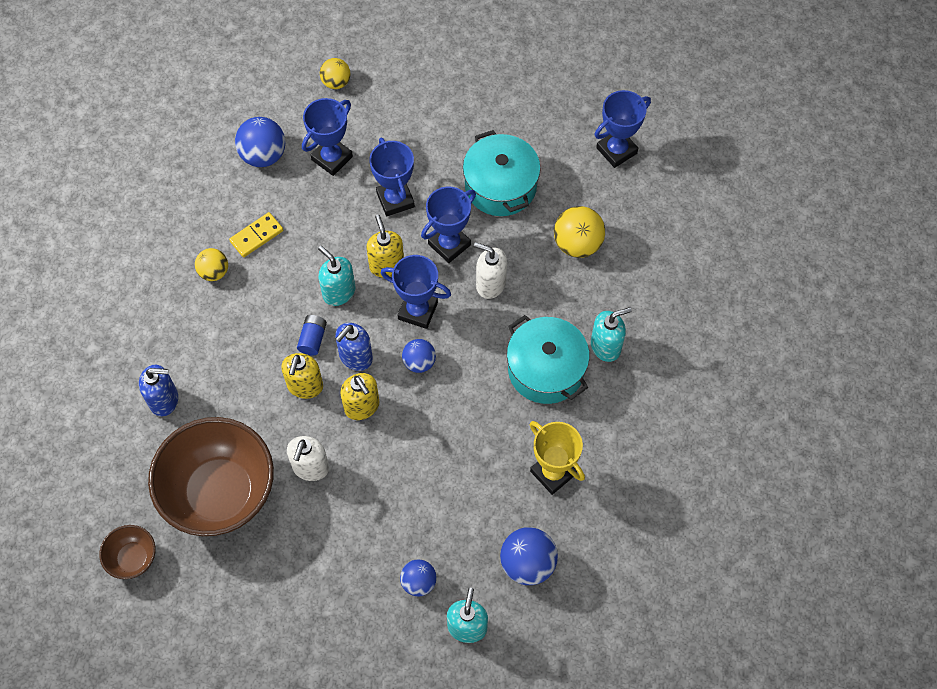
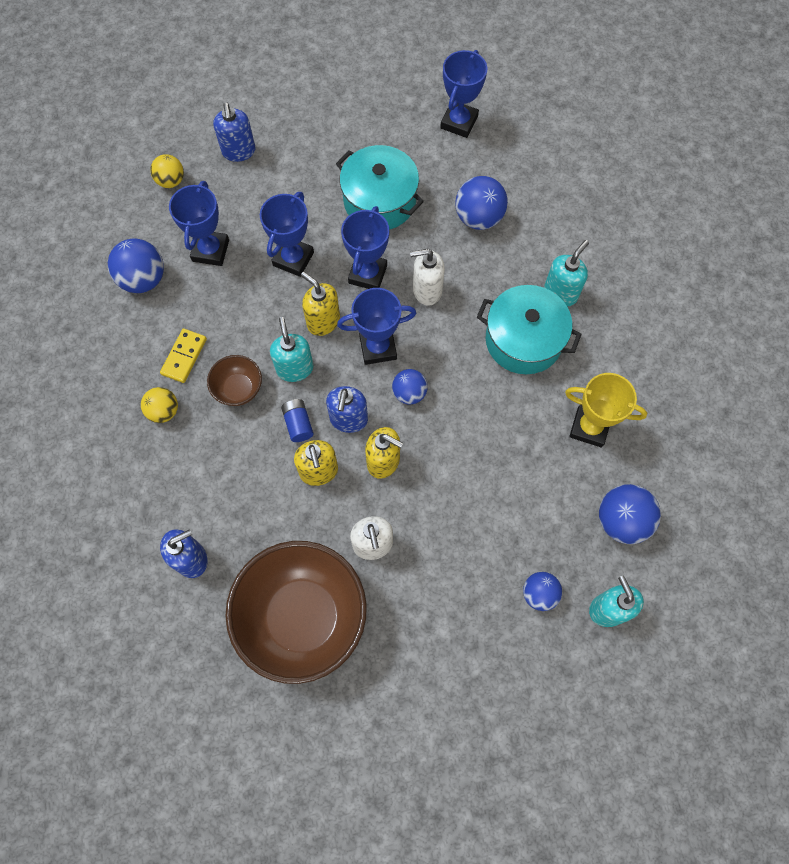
camera: 30 degrees left, 5 degrees up
(133, 558) = (257, 731): brown bowl -> brown bowl (238, 389)
(338, 292) = (295, 368): turquoise soap dispenser -> turquoise soap dispenser turned 60 degrees clockwise
(395, 200) = (293, 259): blue trophy -> blue trophy turned 75 degrees clockwise
(408, 84) = (239, 151): none -> blue soap dispenser
(577, 244) = (478, 218): yellow ball -> blue ball

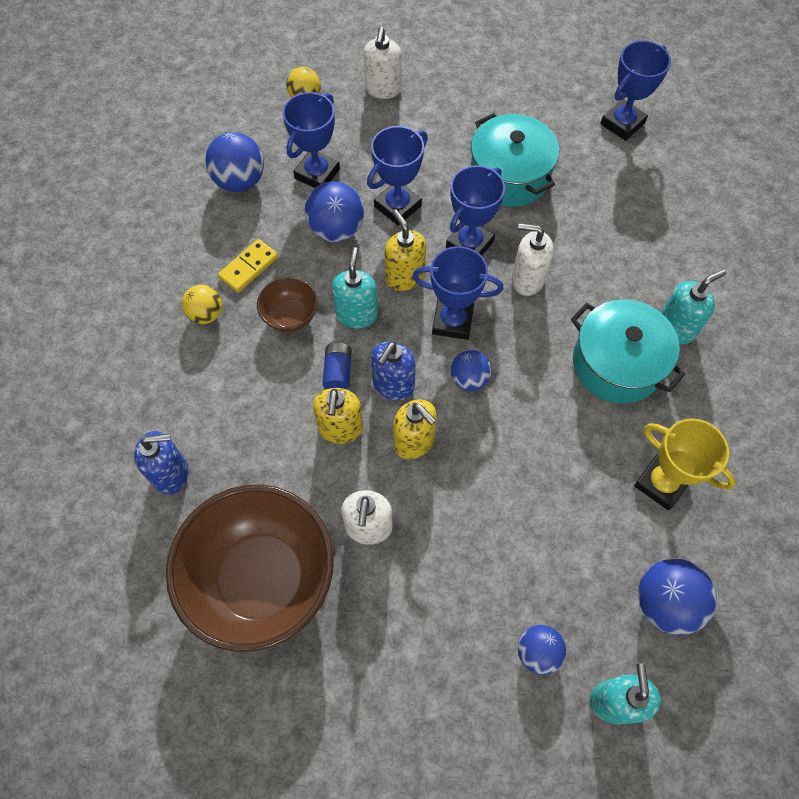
camera: 20 degrees right, 5 degrees down
(239, 151) = (383, 89): blue soap dispenser -> white soap dispenser
(478, 218) = (610, 223): blue ball -> blue ball (336, 230)

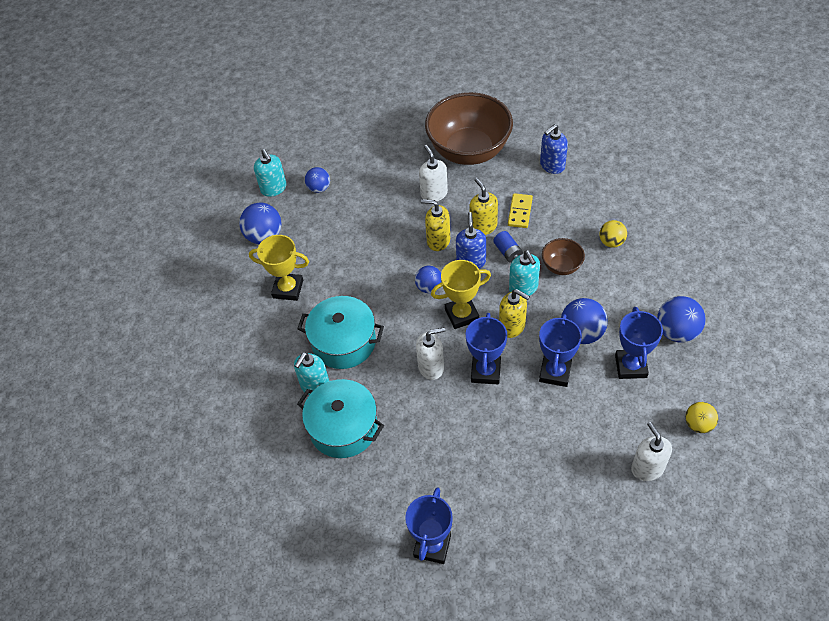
camera: 155 degrees right, 10 degrees down
(249, 267) = (613, 280): yellow domino -> yellow domino (520, 212)
(452, 321) = (461, 315): blue trophy -> yellow trophy
(509, 176) = (493, 442): turquoise pot -> turquoise pot (343, 428)

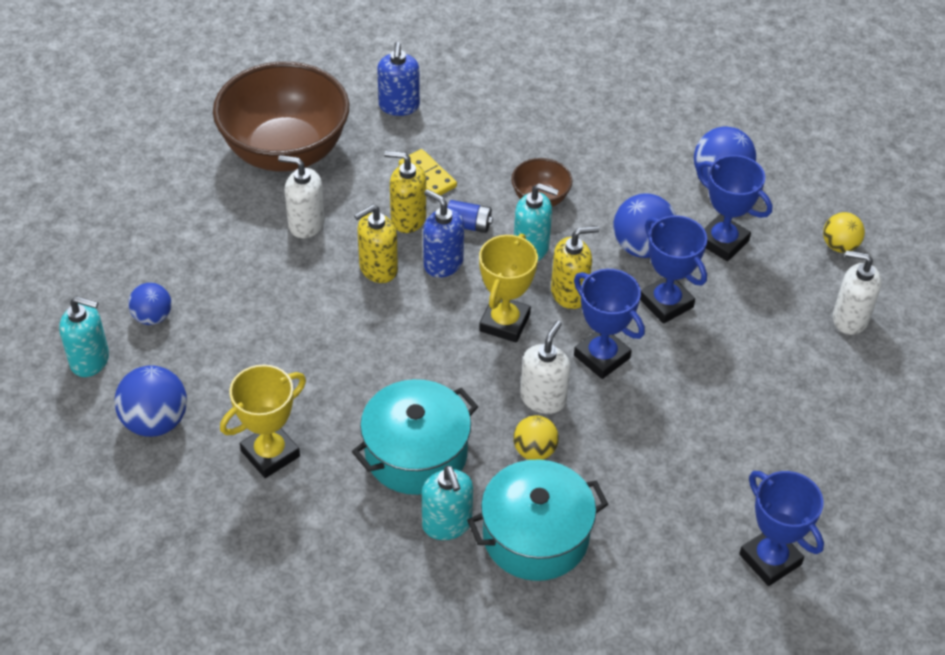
camera: 55 degrees left, 5 degrees down
(429, 287) = (433, 323): blue ball -> none
(611, 242) = (557, 140): yellow ball -> yellow ball (534, 451)

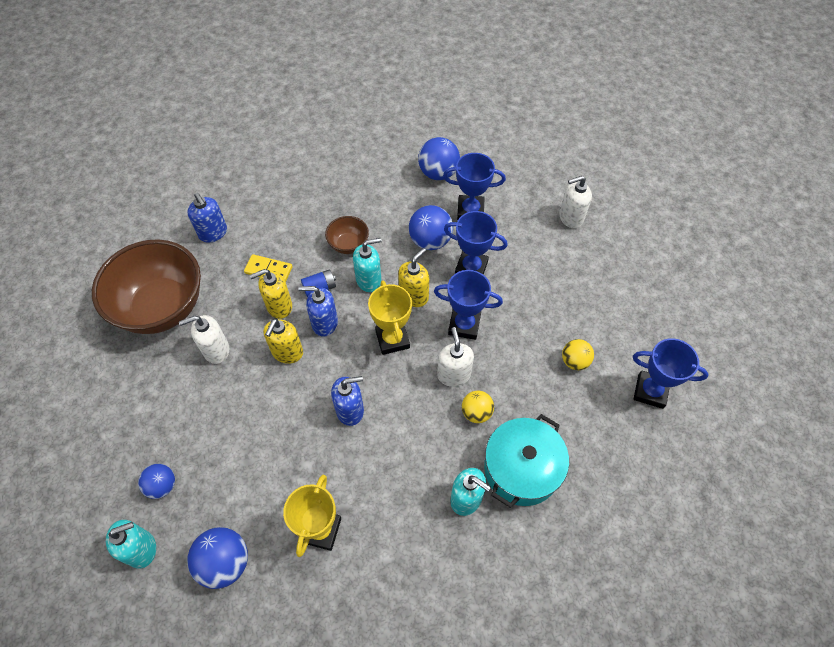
camera: 35 degrees left, 10 degrees up
(396, 364) = (350, 410): none -> blue soap dispenser
(416, 453) = (410, 464): turquoise pot -> none
(839, 246) = (531, 177): yellow ball -> yellow ball (574, 361)

